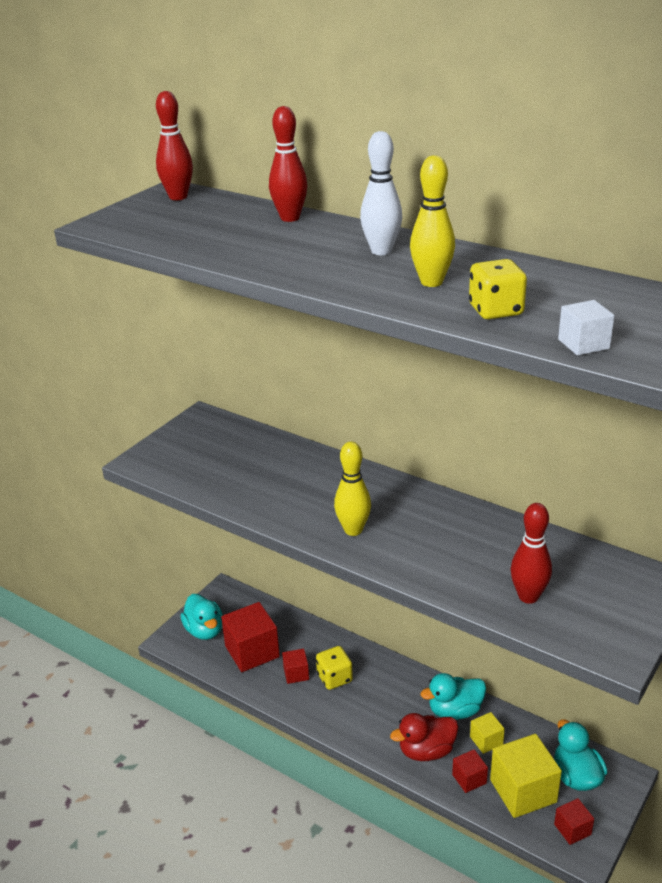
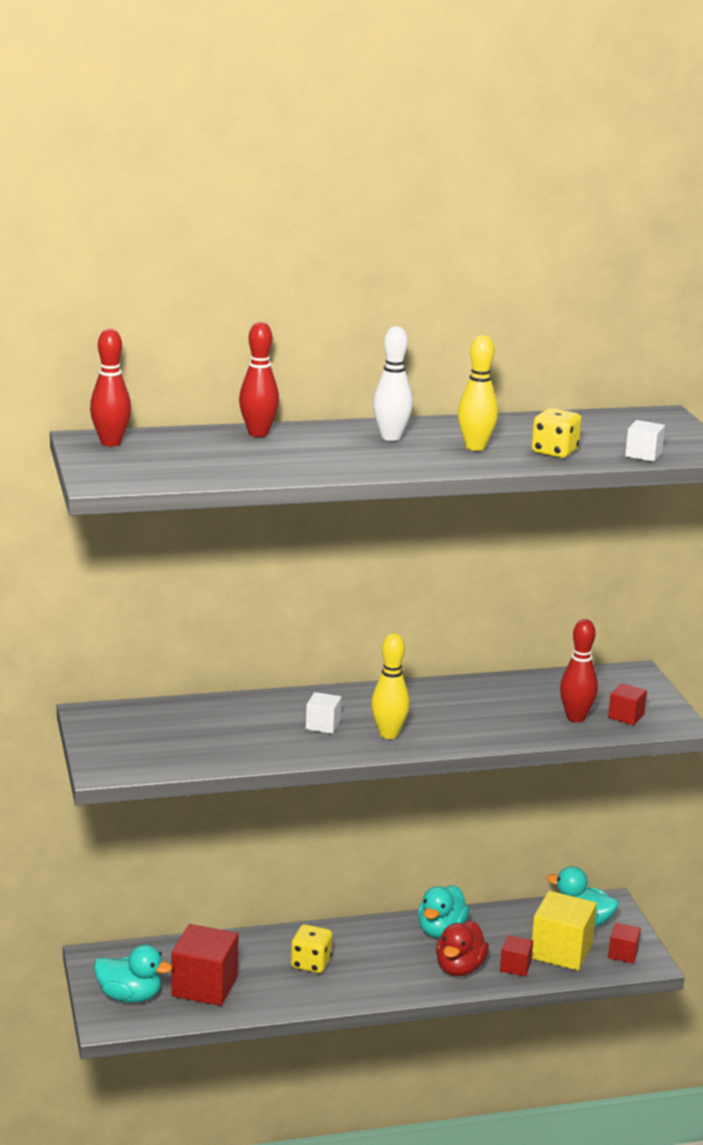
camera: 50 degrees left, 10 degrees down
(296, 674) = (272, 979): red cube -> red cube (626, 716)
(321, 498) = (323, 725): none -> white cube
(486, 740) = (492, 936): yellow cube -> none

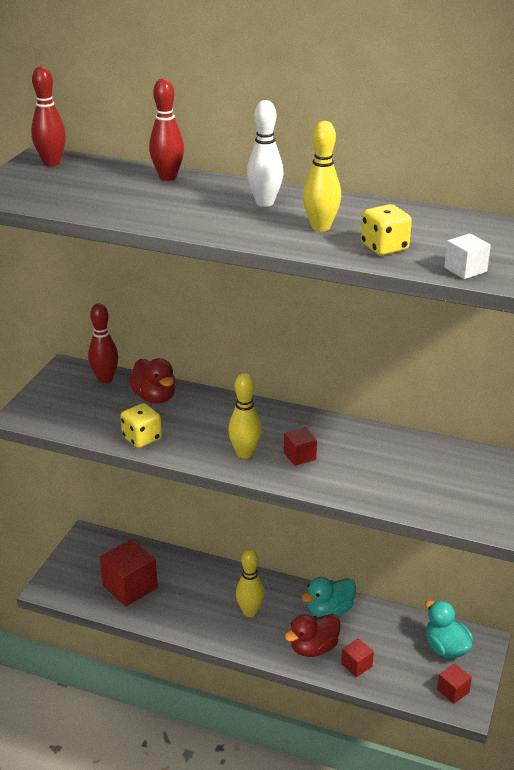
camera: 35 degrees right, 10 degrees up
(130, 996) = (78, 574): turquoise duck -> none
(229, 713) = (154, 397): none -> red duck
(311, 963) = (214, 599): yellow dice -> yellow dice (142, 438)
(323, 725) = (206, 429): white cube -> none
(361, 961) = (250, 612): none -> yellow bowling pin
(561, 951) = (404, 667): yellow cube -> none
(576, 718) = (411, 490): red bowling pin -> red bowling pin (105, 379)
(626, 716) = (457, 503): red cube -> red cube (299, 456)

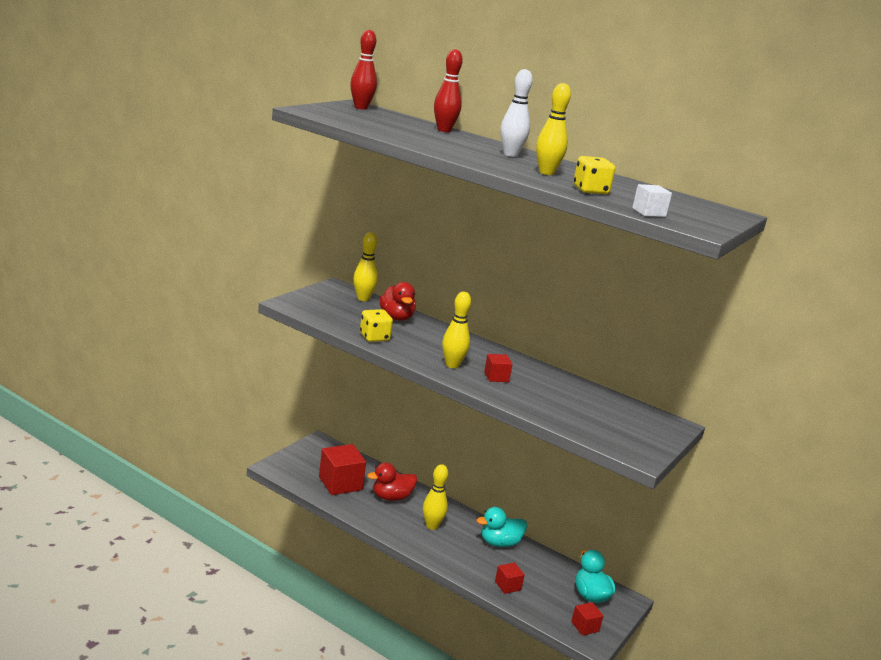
camera: 10 degrees right, 10 degrees down
(105, 379) = (363, 298): red bowling pin -> yellow bowling pin
(313, 648) = (475, 564): red duck -> red duck (391, 497)

